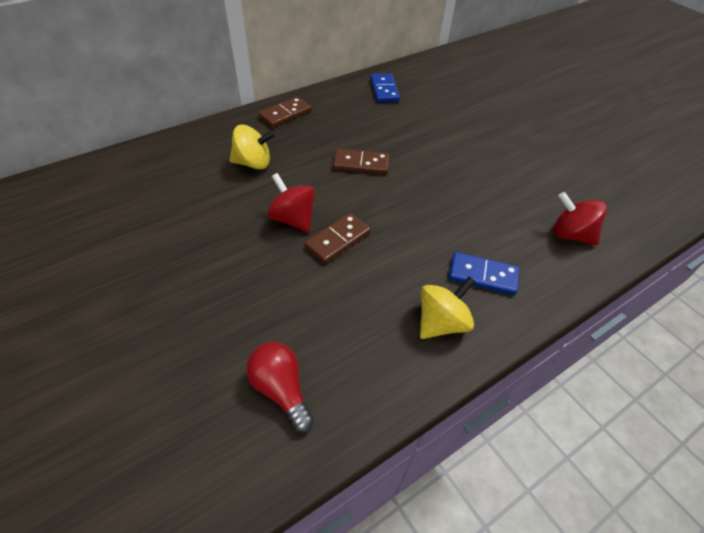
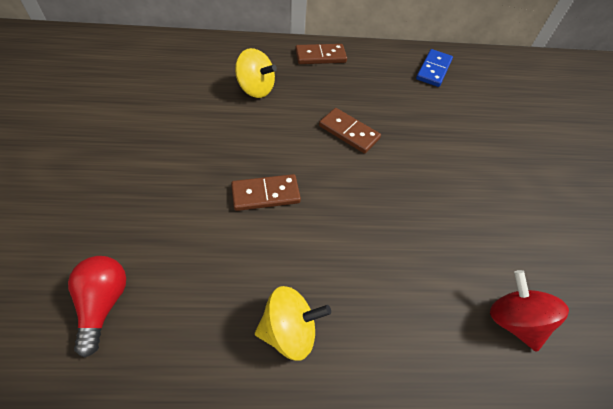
camera: 30 degrees right, 5 degrees up
(293, 219) = (245, 155): red spinning top -> none
(483, 275) = (373, 308): blue domino -> none

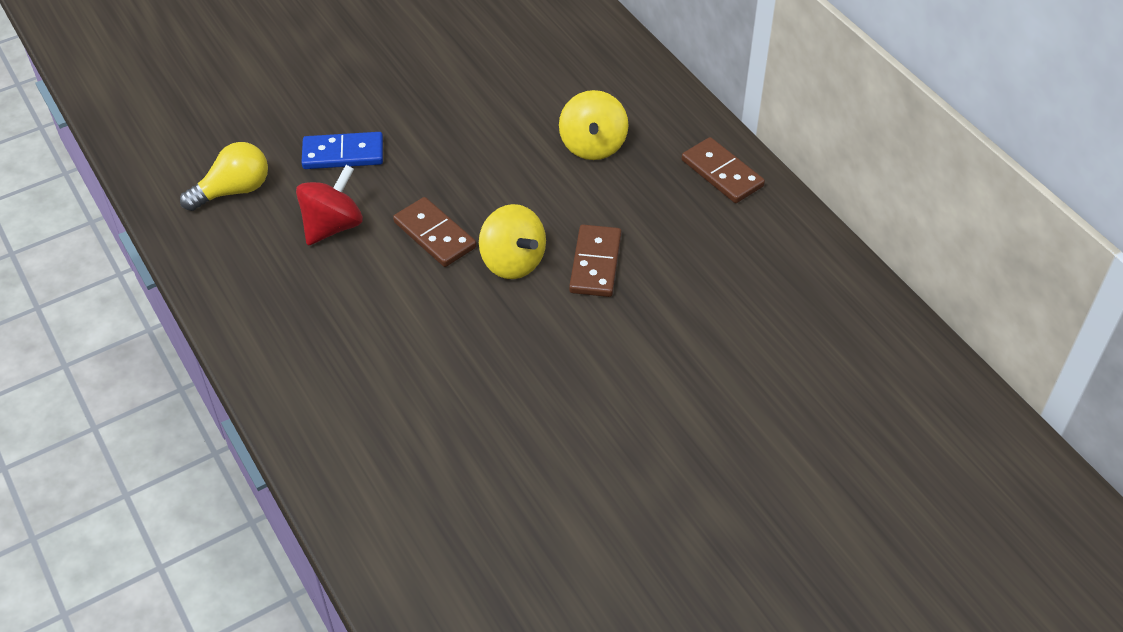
camera: 65 degrees right, 5 degrees down
(103, 304) = (233, 191): red light bulb -> yellow light bulb
(289, 331) = (288, 328): yellow spinning top -> yellow spinning top (513, 262)
(433, 70) = (823, 305): blue domino -> blue domino (343, 154)
(513, 320) = (423, 515): red spinning top -> red spinning top (333, 226)

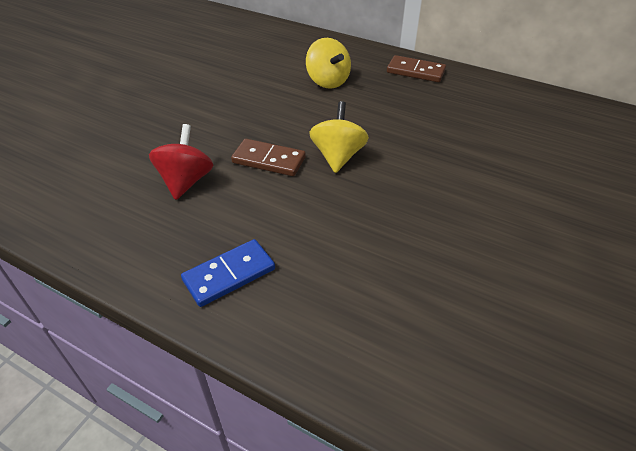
camera: 30 degrees left, 5 degrees down
(233, 191) = (84, 187): yellow light bulb -> none
(343, 154) = (159, 136): blue domino -> blue domino (229, 275)
(513, 262) = (338, 156): yellow spinning top -> yellow spinning top turned 105 degrees counterclockwise
(595, 263) = (392, 138): brown domino -> none

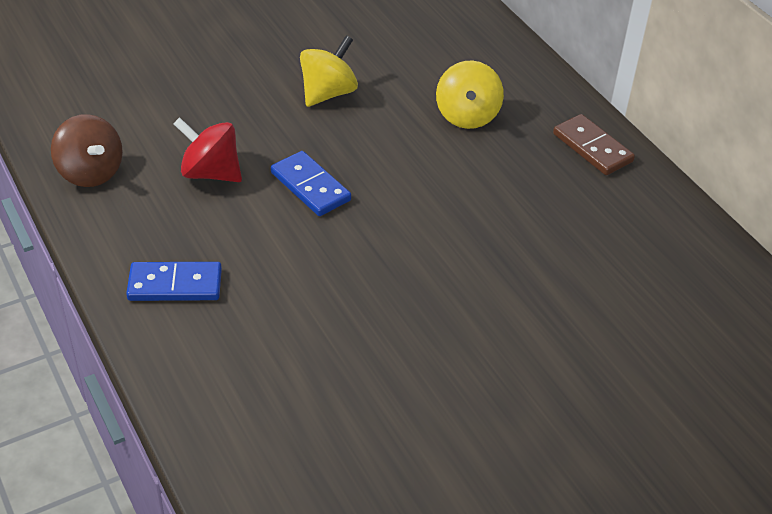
camera: 30 degrees right, 0 degrees up
(83, 222) = (90, 172): none -> brown spinning top
(186, 181) = (211, 173): red spinning top -> red spinning top turned 105 degrees counterclockwise
(269, 160) = (310, 186): brown domino -> blue domino
(338, 156) = (386, 215): yellow spinning top -> yellow spinning top (328, 93)

